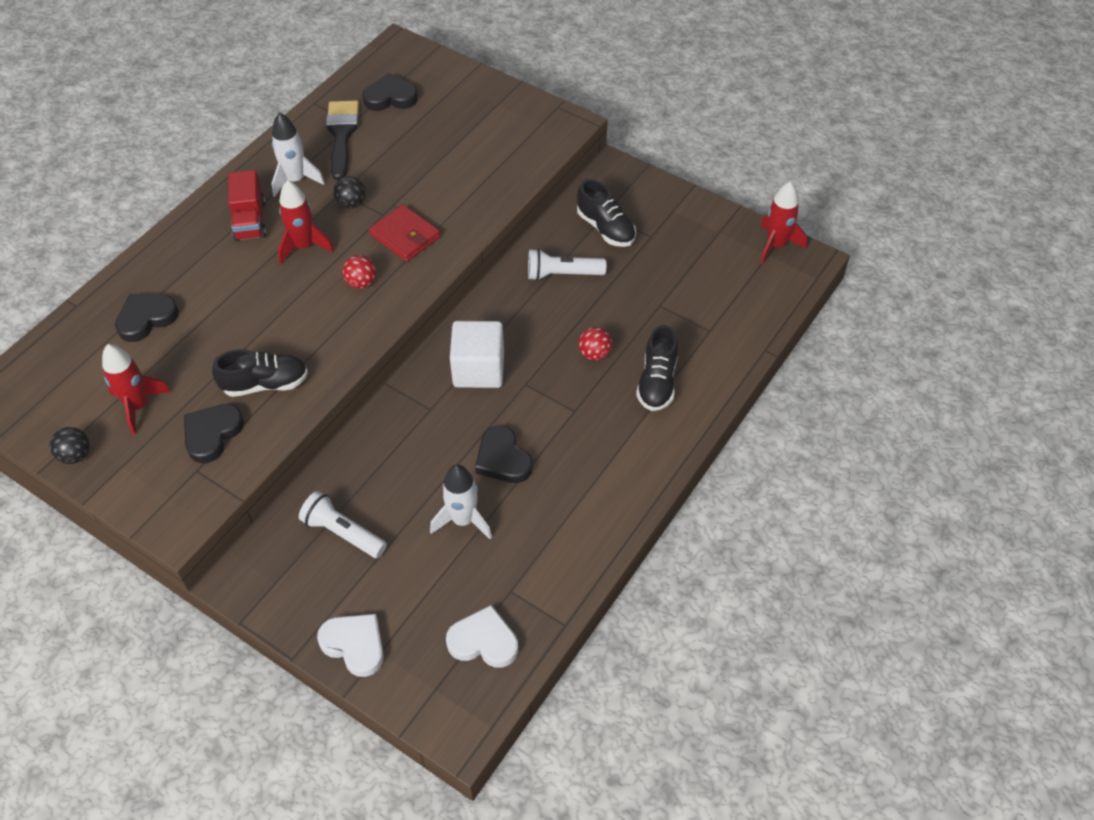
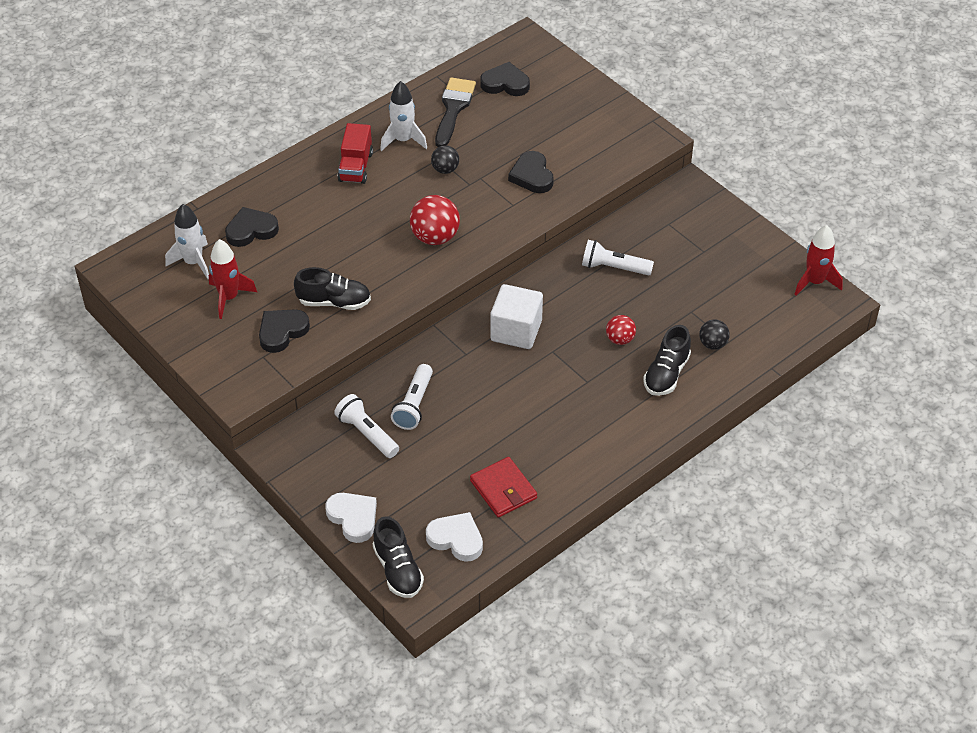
camera: 15 degrees right, 5 degrees down
(75, 455) = (171, 324): black ball -> black ball (713, 344)
(304, 246) = (395, 197): red rocket -> none
(361, 282) = (435, 237): red ball -> red ball, size x1.71
(388, 484) = (414, 404): none -> white flashlight
(405, 236) = (483, 206): red wallet -> red wallet (503, 489)
(463, 520) = (467, 446): white rocket -> white rocket (193, 262)
(503, 459) = (514, 406): black heart -> black heart (532, 176)
(606, 228) = (665, 236): black shoe -> black shoe (398, 570)

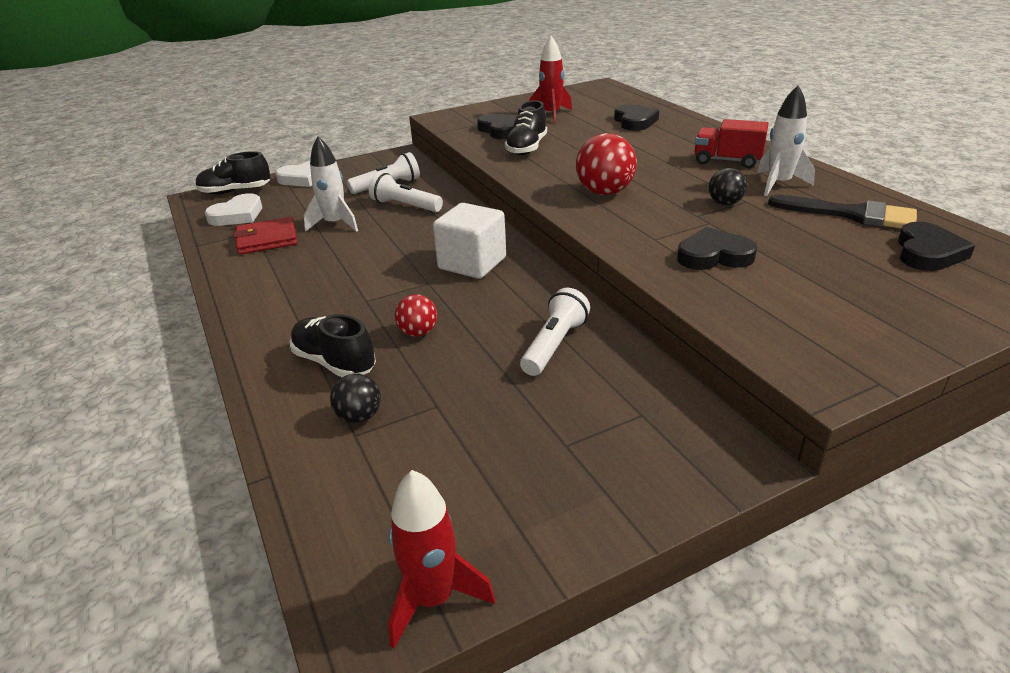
camera: 105 degrees right, 15 degrees down
(193, 262) = (598, 105): white rocket -> white rocket (335, 224)

